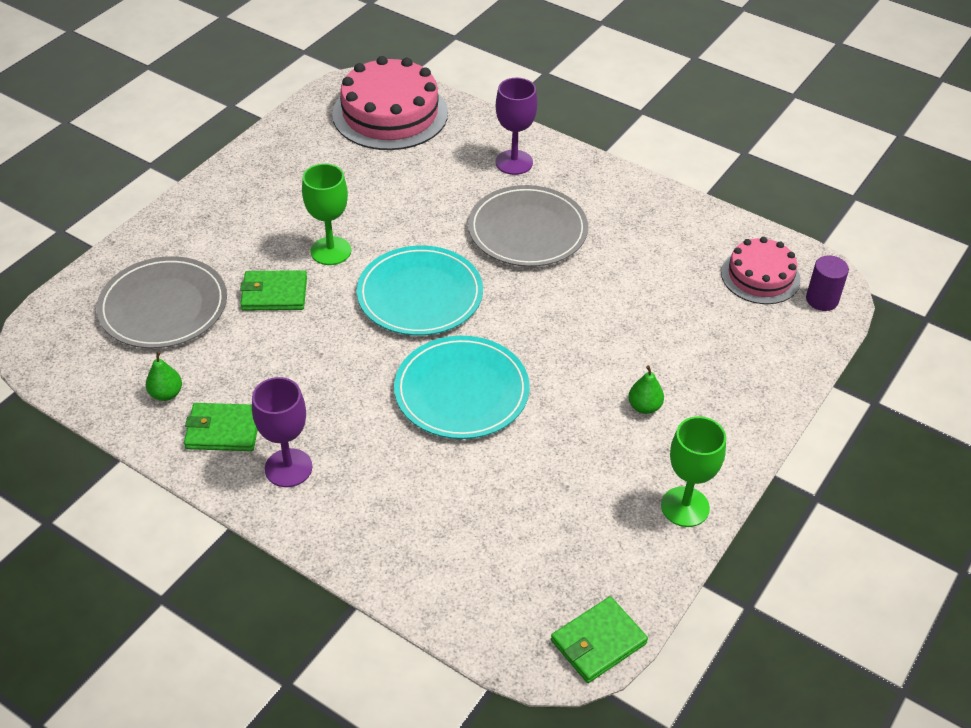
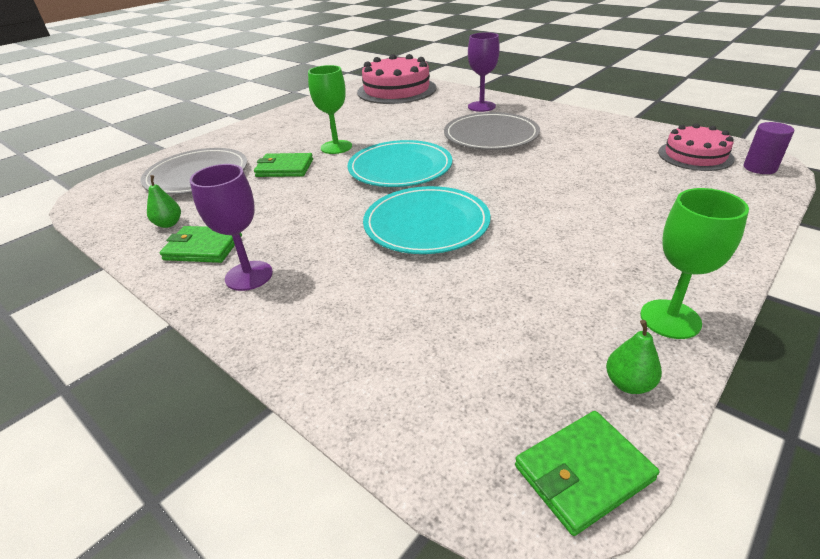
camera: 10 degrees right, 10 degrees down
(644, 407) = (605, 236): green pear -> green pear (628, 384)

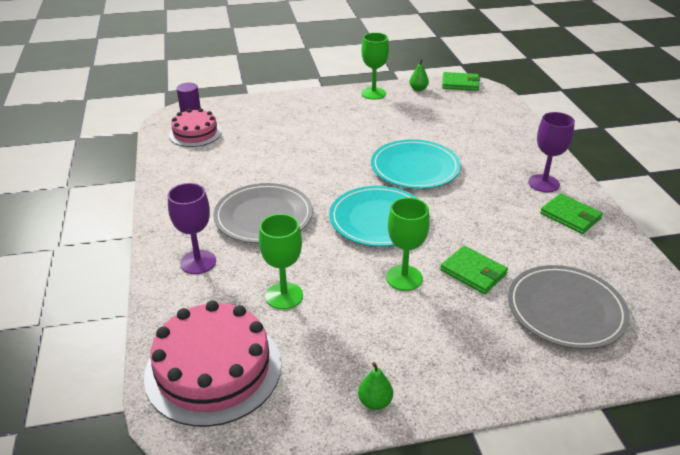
camera: 145 degrees left, 0 degrees up
(169, 224) = (597, 252): green pear -> green pear (375, 402)
(404, 115) = (284, 296): none -> green goblet

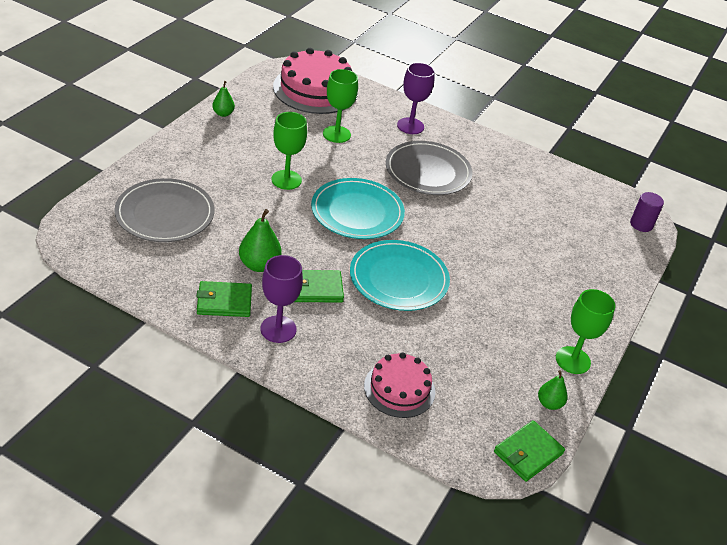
camera: 125 degrees right, 5 degrees up
(195, 133) = (596, 208): pink cake -> pink cake (399, 389)
(473, 272) = (248, 207): green wallet -> green wallet (316, 289)
(514, 225) = (259, 265): none -> green pear

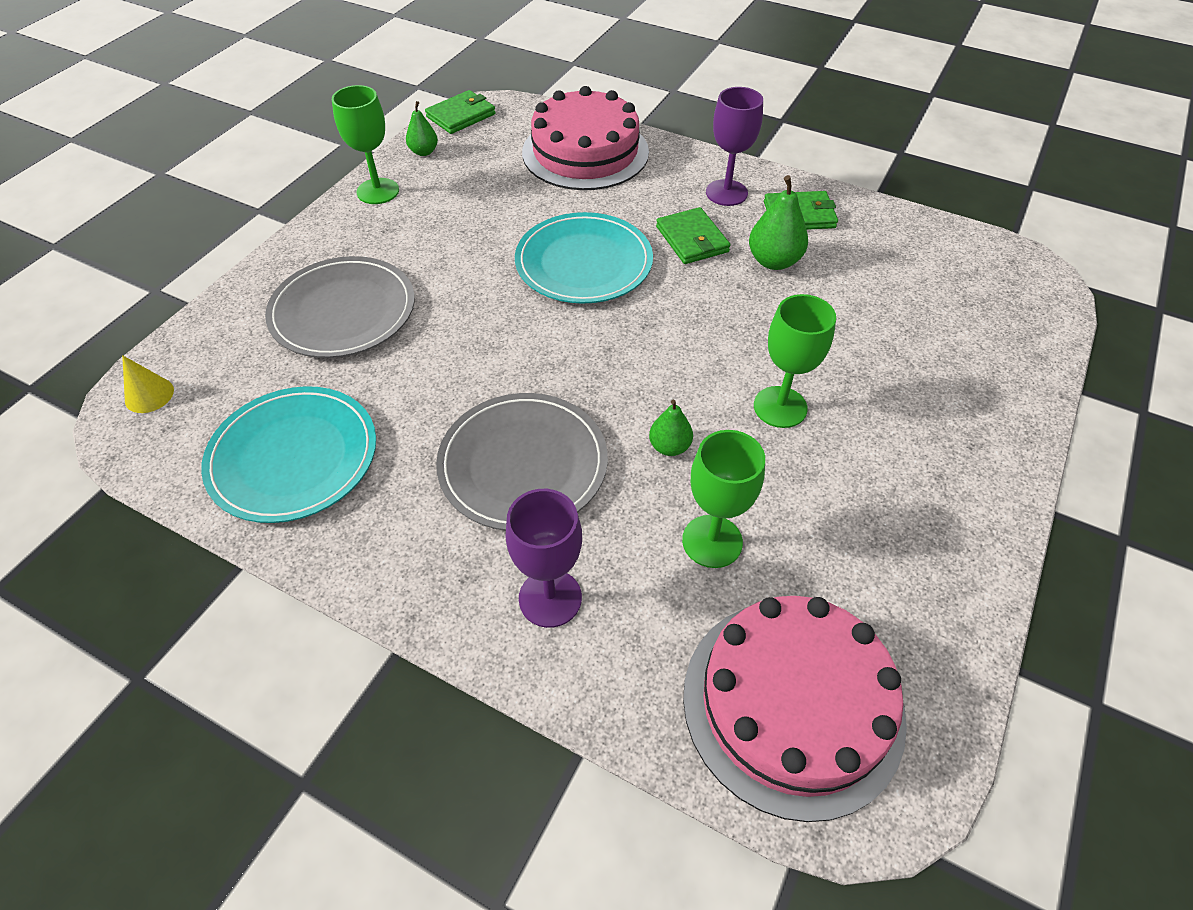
camera: 175 degrees left, 10 degrees up
(165, 214) = (937, 320): grey plate -> grey plate (343, 311)
(223, 114) = (965, 566): green pear -> green pear (669, 447)
(316, 289) = (692, 239): green wallet -> green wallet turned 75 degrees clockwise
(357, 212) = (650, 358): turquoise plate -> turquoise plate (293, 457)
(399, 389) = (585, 152): pink cake -> pink cake, size x1.66
(641, 224) = (149, 395): purple cylinder -> yellow cone

